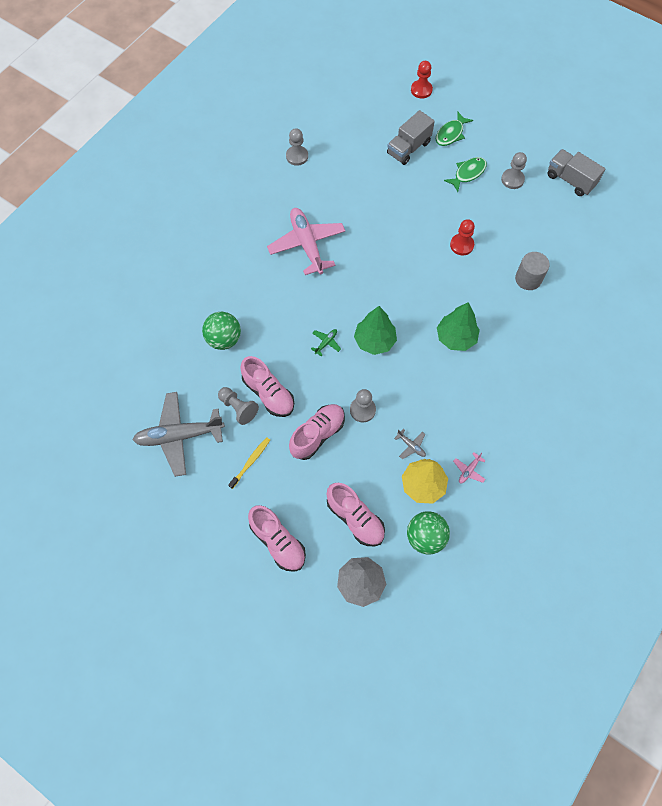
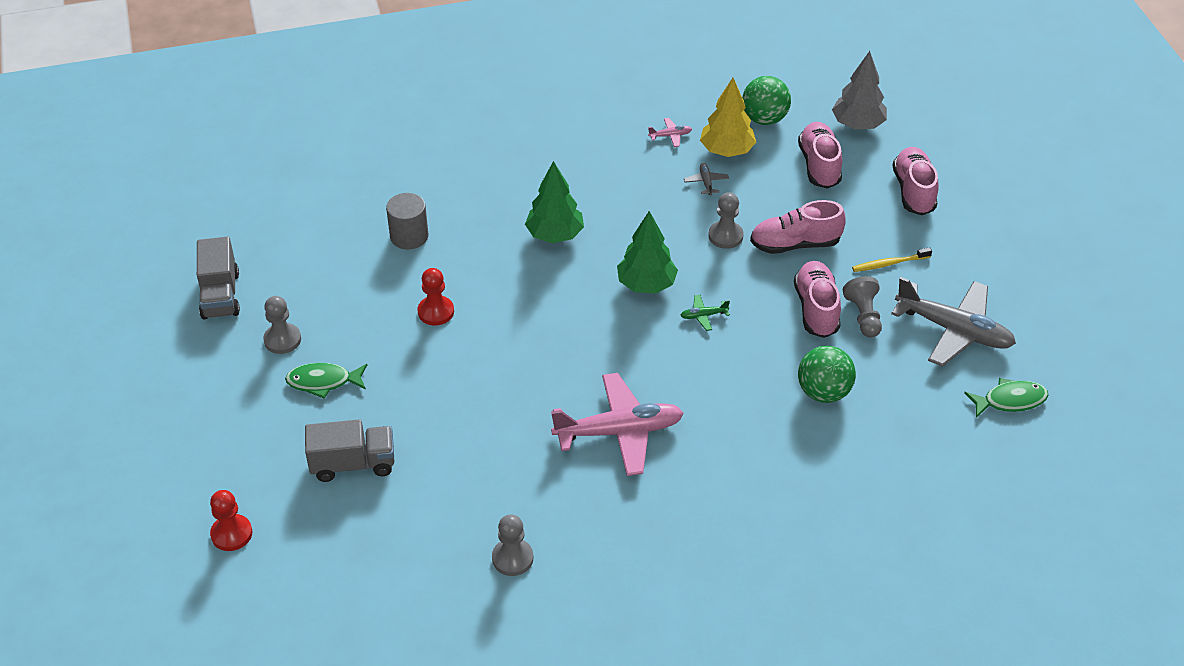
camera: 140 degrees left, 20 degrees down
(307, 244) = (619, 432): pink plane -> pink plane turned 120 degrees counterclockwise
(451, 134) = (276, 444): green fish -> green fish (1010, 400)

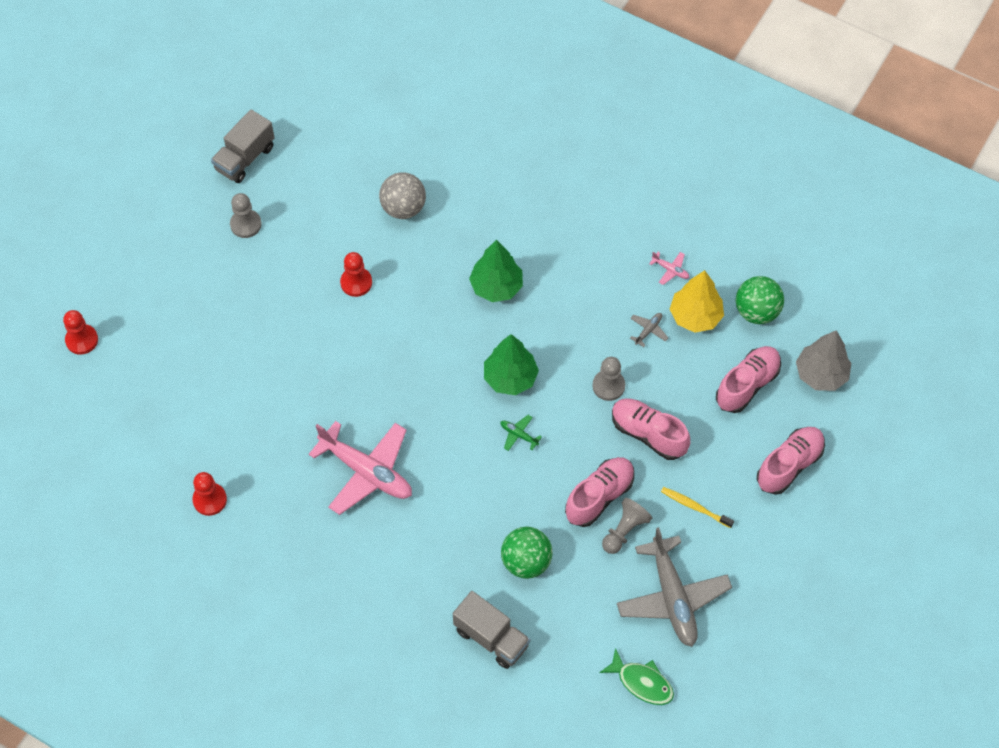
camera: 45 degrees right, 15 degrees up
(323, 382) = (237, 277): green fish -> none
(353, 464) = (192, 352): grey truck -> grey truck (491, 637)
(409, 236) = (403, 208): grey cylinder -> grey ball
(512, 558) = (210, 500): grey pawn -> red pawn

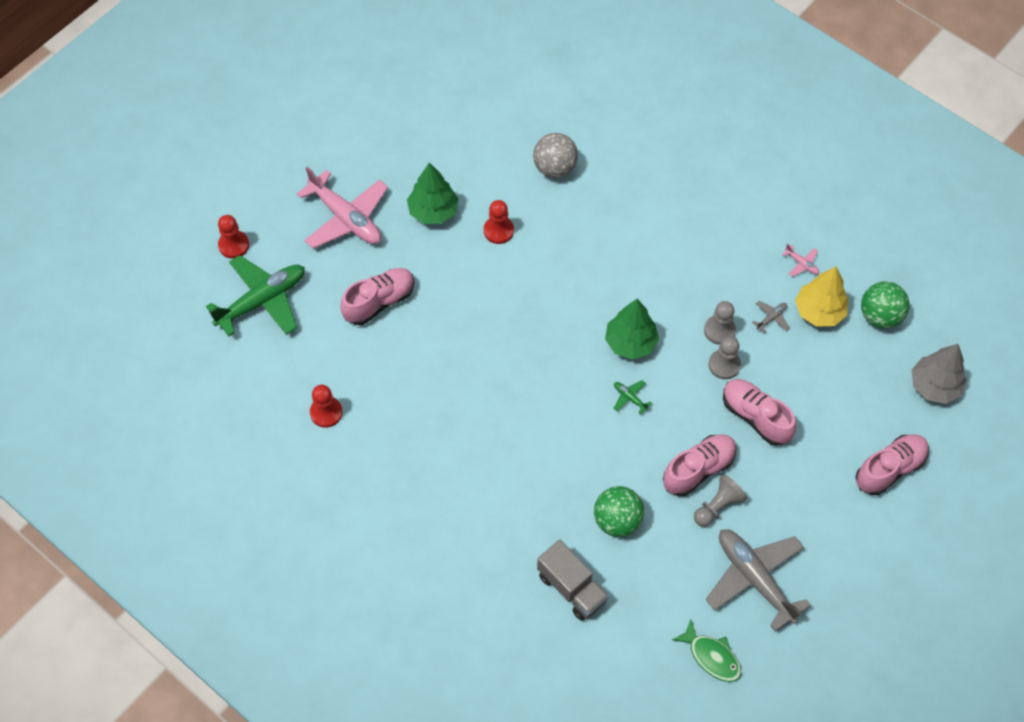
camera: 10 degrees right, 0 degrees up
(122, 394) = (262, 301): none -> green plane
(245, 158) = (414, 100): grey truck -> none
(246, 224) = (404, 161): grey pawn -> grey pawn (719, 330)
(366, 472) = (478, 410): pink plane -> pink plane (346, 218)
(496, 286) = (631, 254): green tree -> green tree (433, 211)
(672, 597) = (754, 579): grey plane -> grey plane turned 150 degrees clockwise
(695, 507) = (790, 494): yellow toothbrush -> none
(747, 385) = (860, 385): pink shoe -> pink shoe (379, 302)

